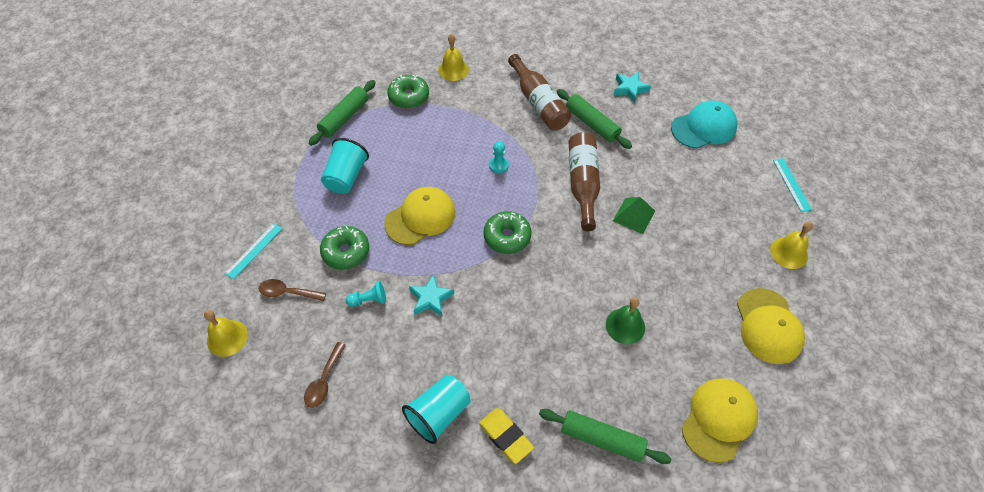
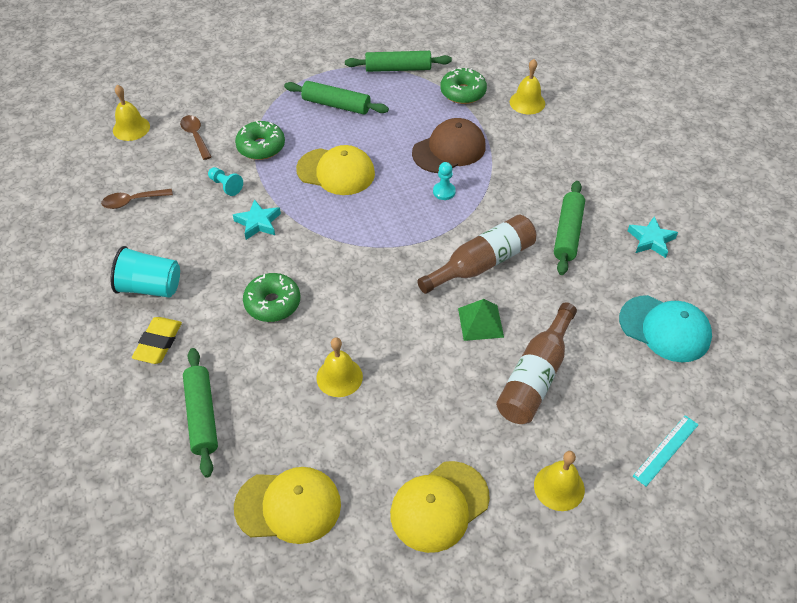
camera: 55 degrees right, 5 degrees down
(254, 250) = (218, 96): turquoise ruler -> none
(346, 177) = (336, 105): turquoise cup -> green rolling pin
(460, 138) = (449, 149): none -> brown cap
(507, 237) = (367, 239): green donut -> green donut (272, 303)
(538, 103) = (552, 180): brown bottle -> brown bottle (535, 376)
(625, 326) = (339, 377): green bell -> yellow bell

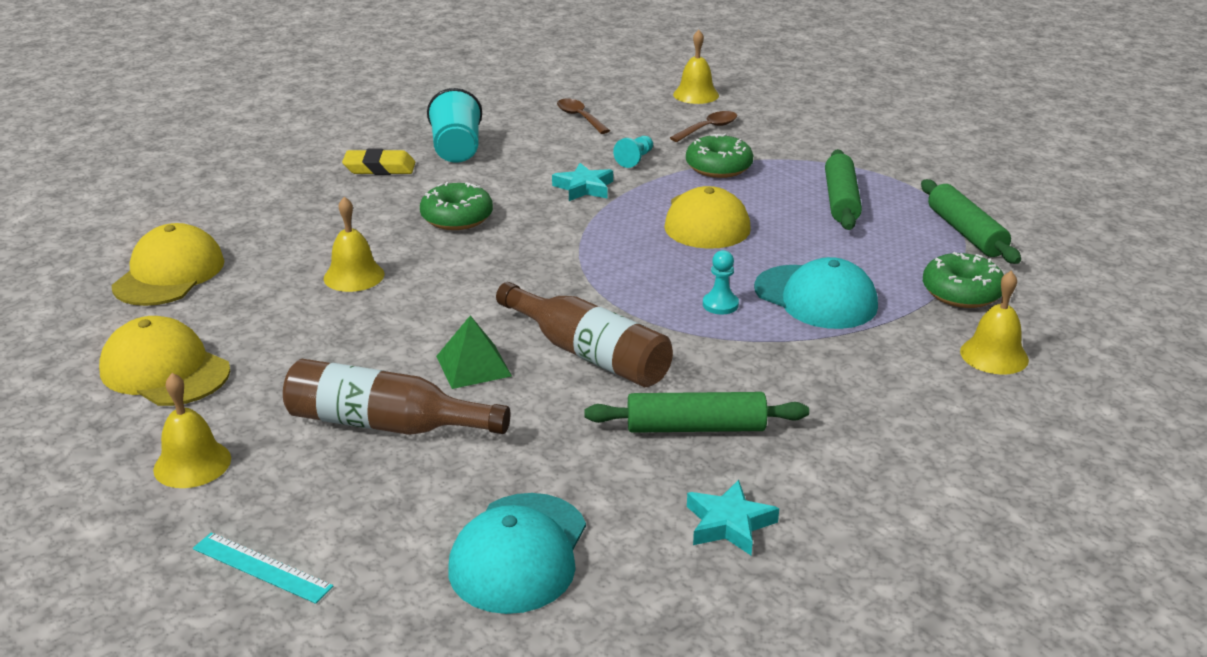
camera: 75 degrees right, 20 degrees down
(202, 416) = (286, 207): green rolling pin -> none
(288, 506) = (169, 274): yellow cap -> yellow cap turned 150 degrees counterclockwise
(449, 149) = (816, 297): brown cap -> turquoise cap

